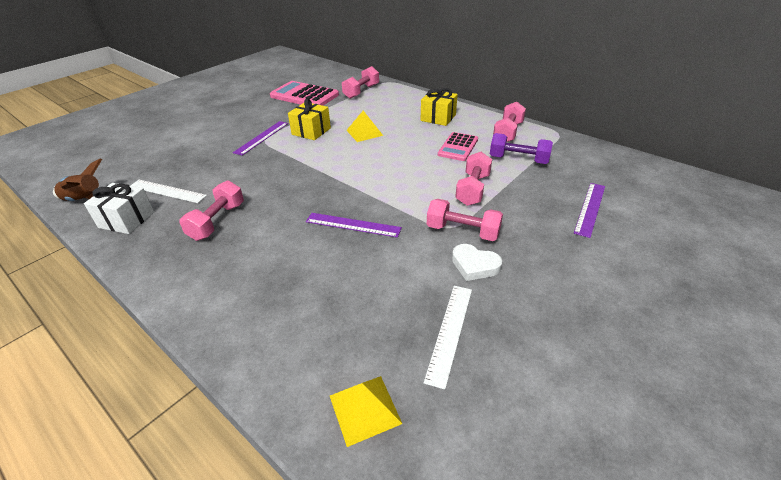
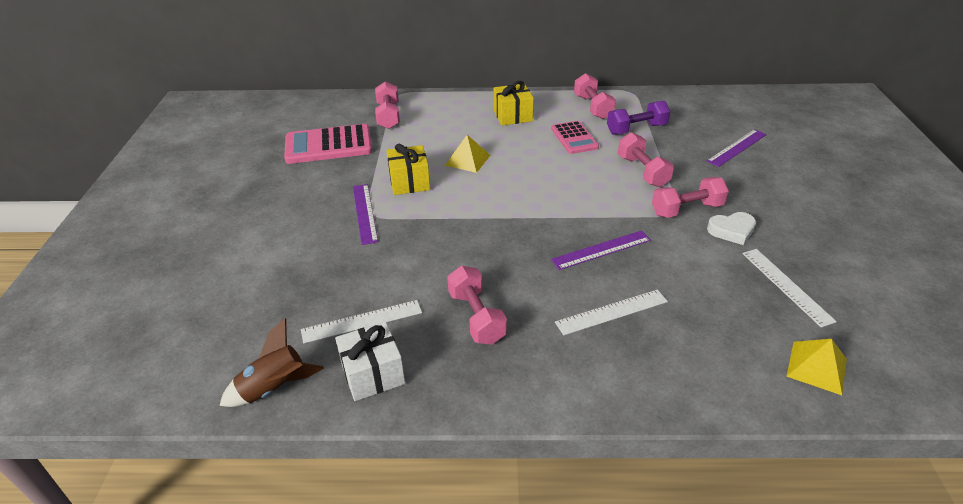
camera: 40 degrees left, 0 degrees up
(291, 266) = (612, 312): none -> white ruler
(590, 208) = (737, 148): purple ruler -> purple ruler turned 60 degrees clockwise

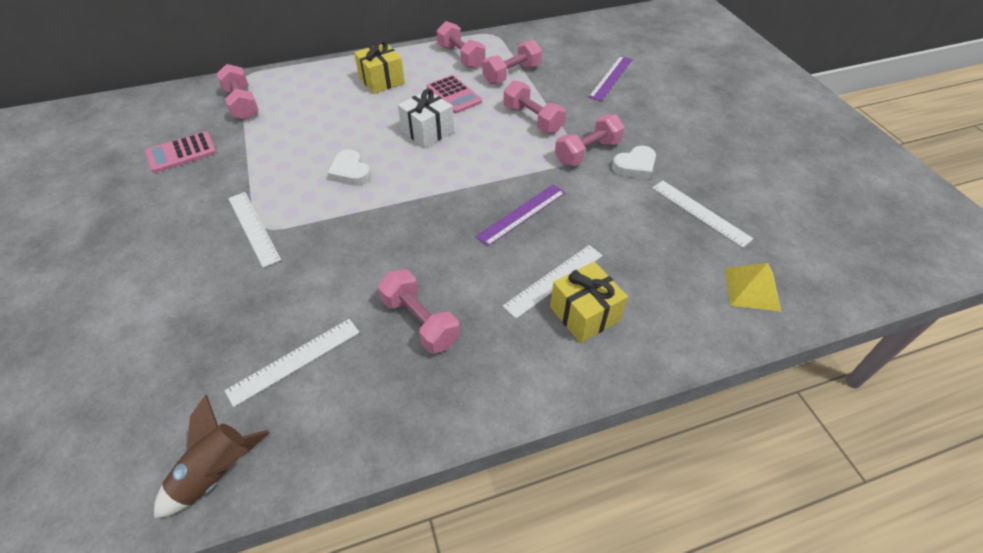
camera: 20 degrees left, 10 degrees up
(328, 145) = (181, 153): pink calculator -> pink calculator, size x0.63
(364, 213) = (253, 228): purple ruler -> white ruler
(373, 374) = (328, 421): white gift -> white gift (427, 131)
(409, 182) = (293, 179): yellow gift -> yellow gift (584, 314)
(459, 185) = (350, 172): none -> white heart
(467, 160) = (350, 140): yellow pyramid -> none
(636, 129) = (512, 74): purple dumbbell -> pink dumbbell

